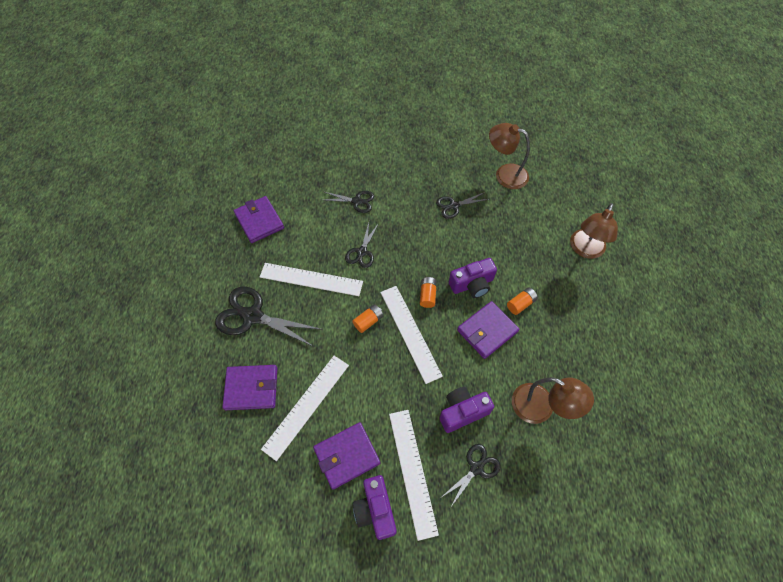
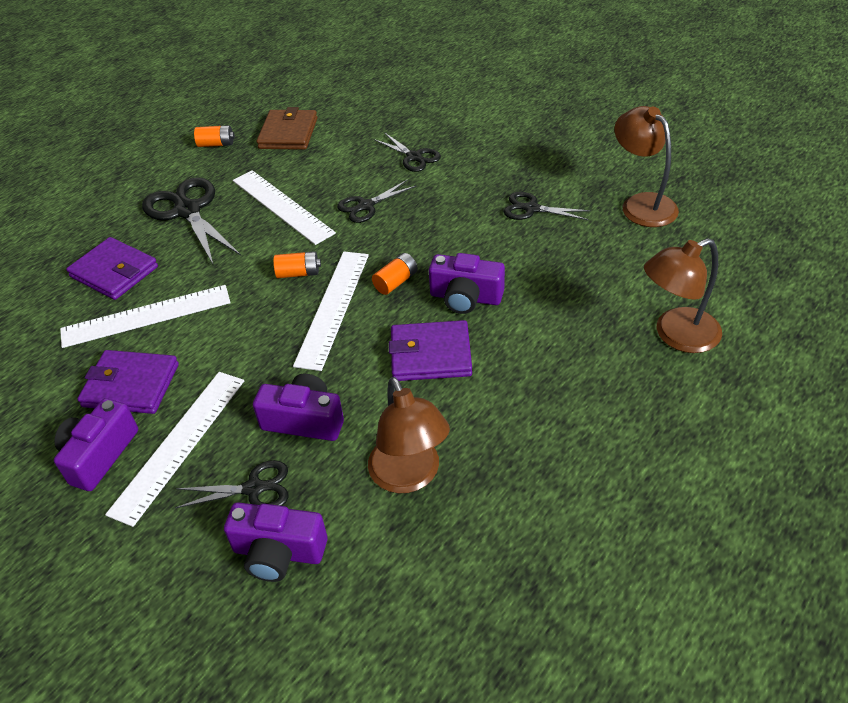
camera: 40 degrees right, 15 degrees down
(259, 221) = (288, 133): purple wallet -> brown wallet
(520, 304) = (509, 349): orange battery -> orange battery (216, 144)
(522, 493) = (278, 552): none -> purple camera

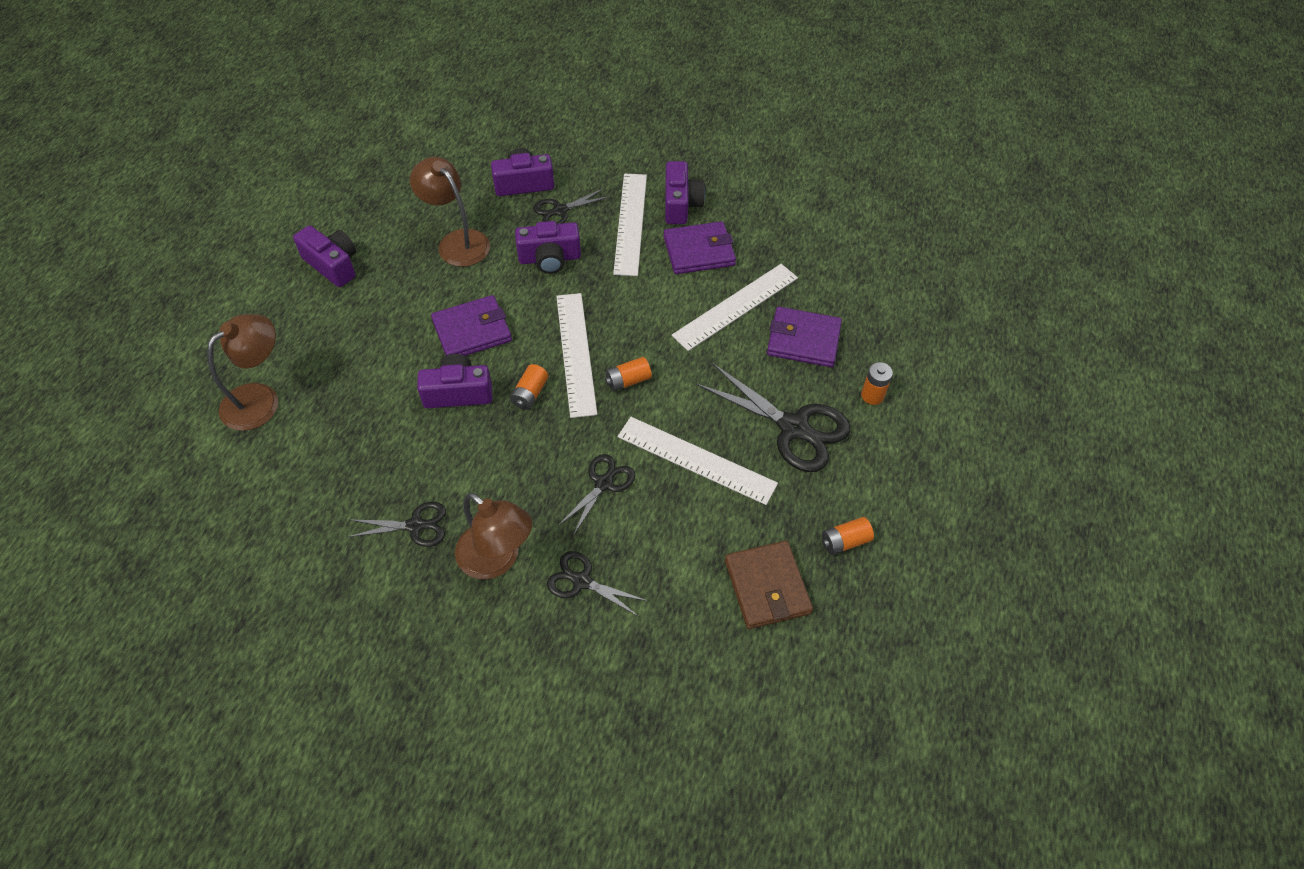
camera: 155 degrees right, 10 degrees up
(104, 219) = (872, 395): none -> orange battery
(586, 484) = (333, 265): none -> purple camera
(641, 204) = (288, 565): brown lamp -> brown lamp (497, 559)

